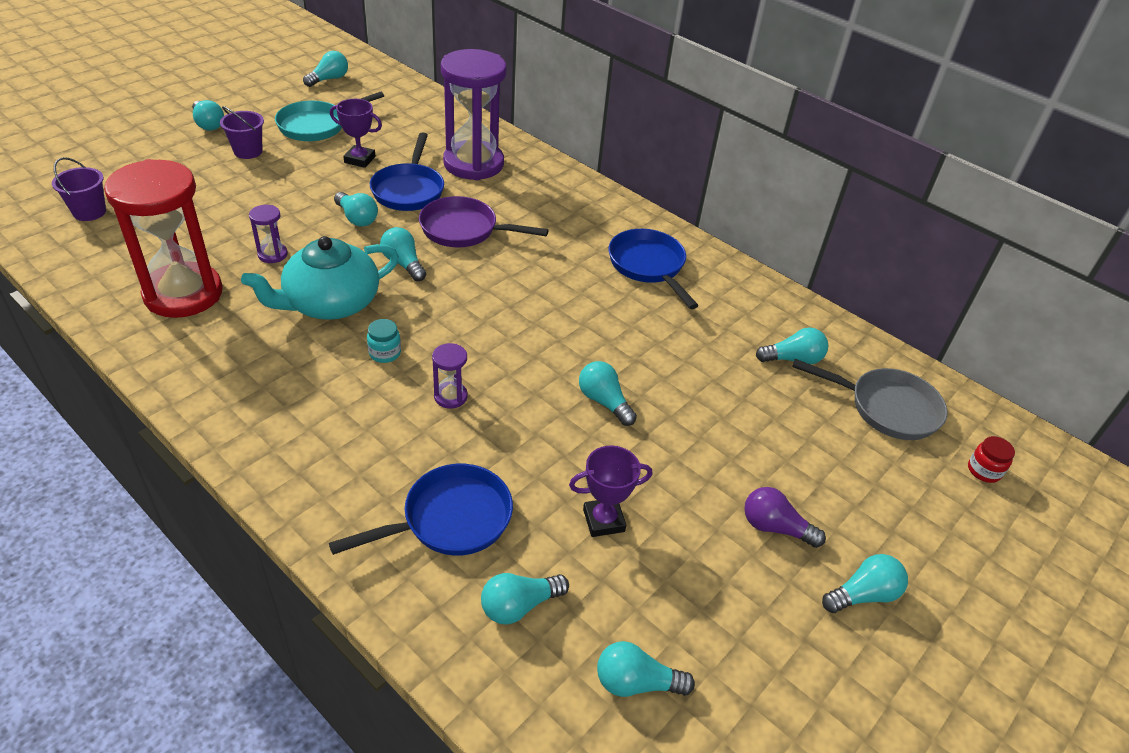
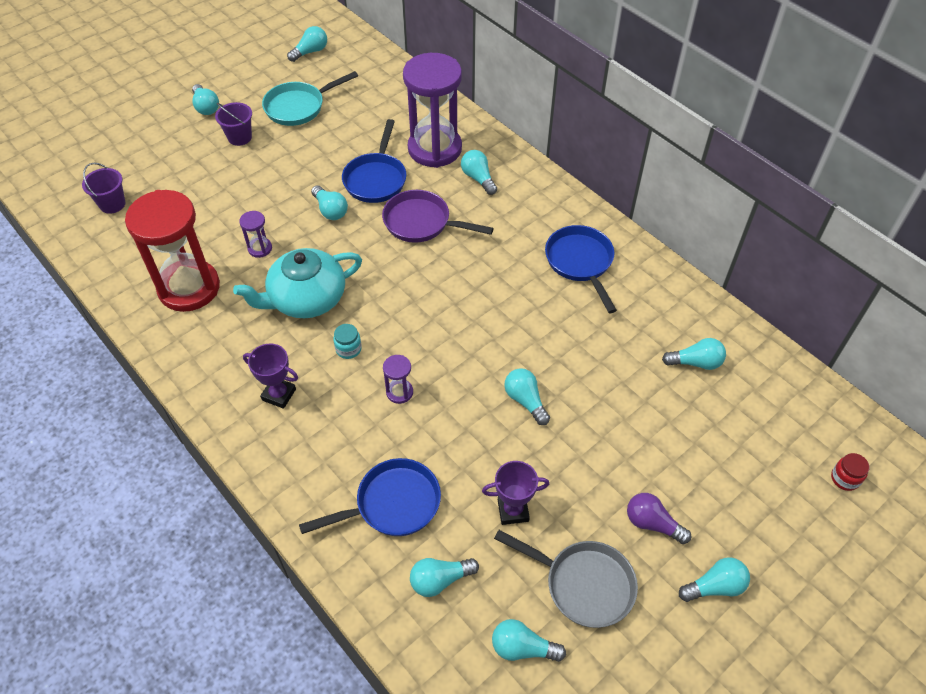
camera: 10 degrees right, 10 degrees up
(360, 159) = (335, 145): purple trophy -> purple trophy (279, 394)
(403, 263) = (368, 258): turquoise light bulb -> turquoise light bulb (478, 178)
(887, 408) = (771, 414): grey pan -> grey pan (583, 584)

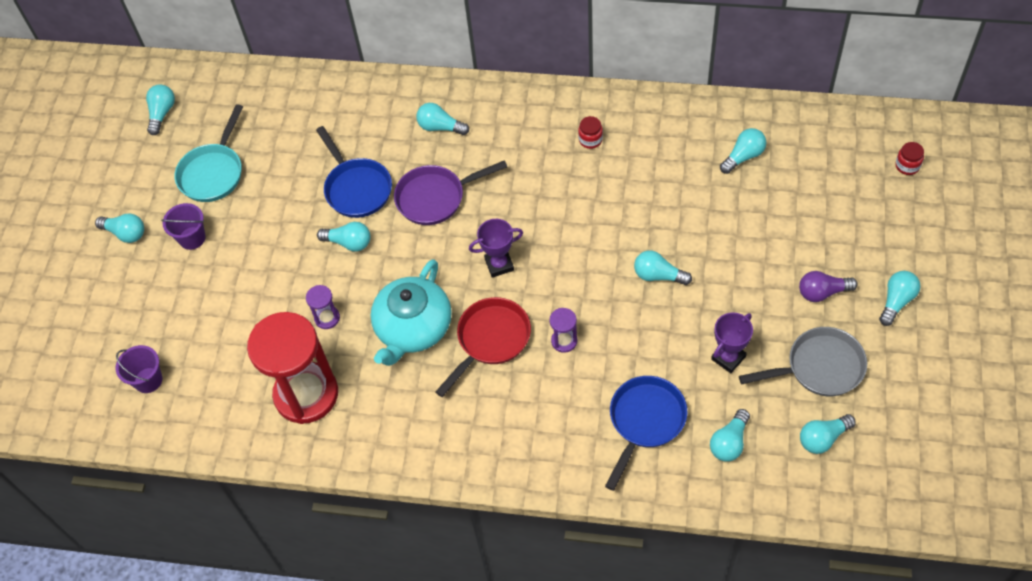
camera: 35 degrees left, 5 degrees up
(279, 394) = (477, 415): purple trophy -> purple trophy (499, 264)
(348, 349) = (490, 340): turquoise jar -> red pan
(434, 149) = (376, 127): purple hourglass -> none
(580, 262) = (590, 140): blue pan -> red jar

